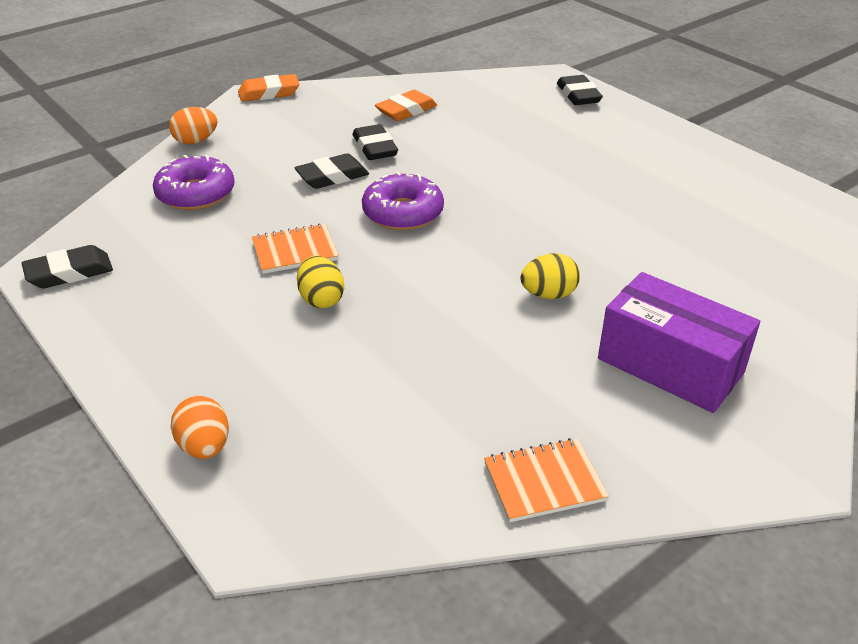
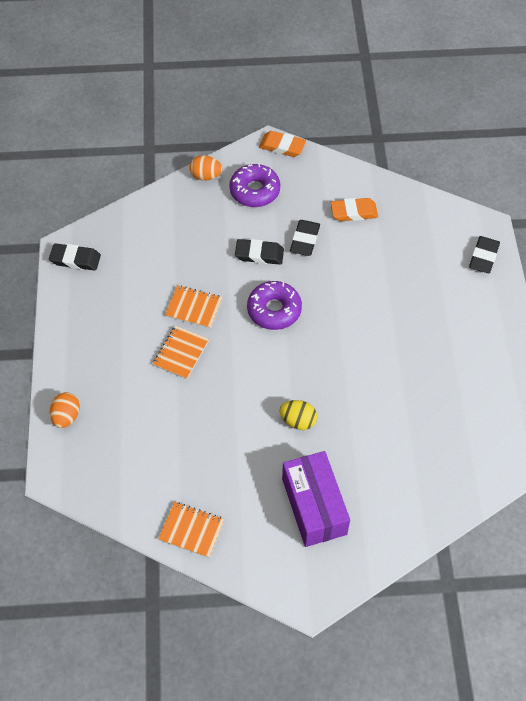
camera: 35 degrees right, 20 degrees up
(196, 194) = (175, 228): purple donut -> purple donut (255, 191)
(321, 299) = (181, 353): yellow egg -> orange notebook

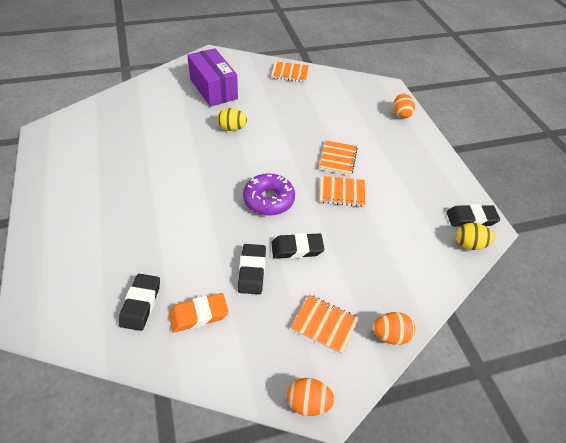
camera: 165 degrees right, 10 degrees down
(95, 234) = (469, 244): none -> yellow egg
(255, 191) = (324, 324): purple donut -> orange notebook
(282, 146) = (308, 403): orange eraser -> orange egg
(483, 257) = (45, 282): black eraser -> black eraser (141, 304)

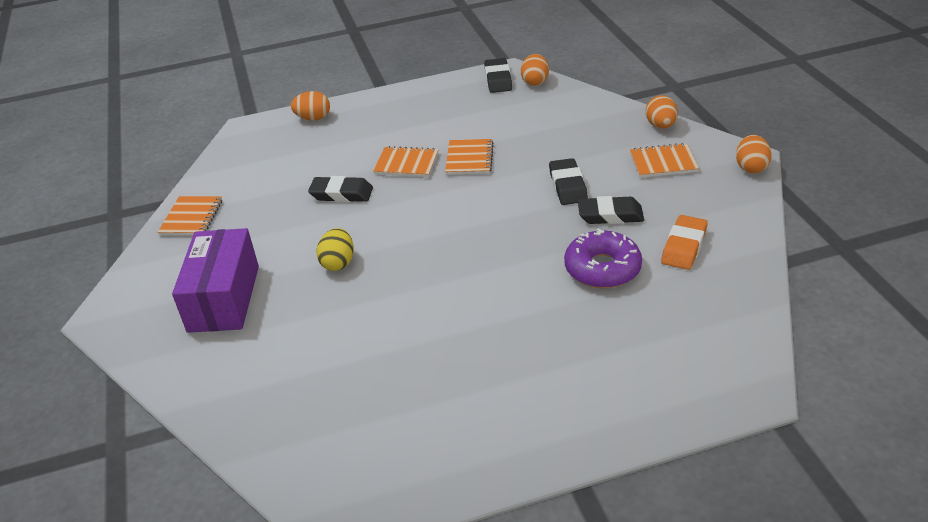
camera: 85 degrees left, 10 degrees down
(141, 304) = (686, 295): black eraser -> black eraser (341, 194)
(198, 315) = (684, 246): orange eraser -> orange eraser turned 45 degrees clockwise
(213, 89) = (224, 298): purple box -> purple box turned 60 degrees counterclockwise
(268, 200) = (491, 213): purple donut -> purple donut (602, 268)
(324, 324) = (663, 163): orange notebook -> orange notebook turned 60 degrees clockwise
(469, 244) = (535, 82): yellow egg -> orange egg

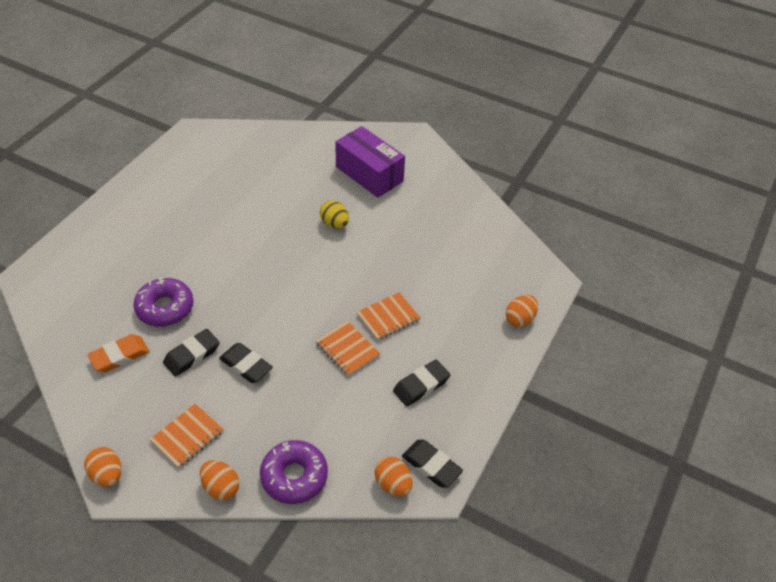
camera: 130 degrees right, 10 degrees up
(192, 218) = (465, 201): orange notebook -> none
(341, 194) = (399, 268): black eraser -> black eraser (421, 385)
(599, 110) = (294, 476): none -> purple donut
(684, 246) = (119, 356): orange eraser -> orange eraser turned 75 degrees clockwise

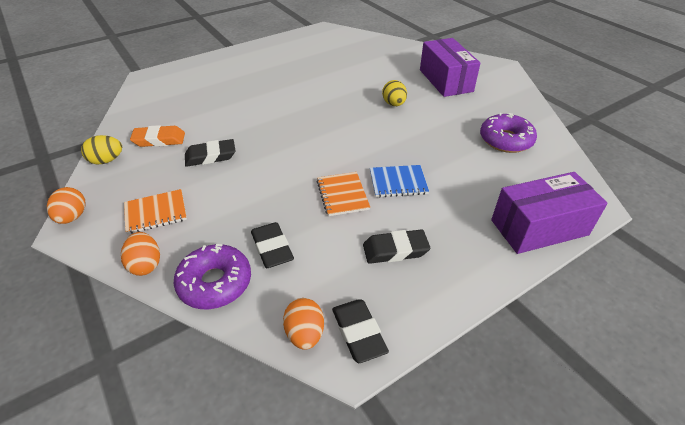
camera: 30 degrees right, 5 degrees down
(83, 402) = (107, 160): none -> yellow egg
(165, 308) = (218, 120): purple donut -> purple donut (505, 140)
(246, 365) = (246, 177): black eraser -> black eraser (272, 248)
(388, 317) = (398, 182): orange notebook -> blue notebook
(519, 319) = (539, 227): orange egg -> purple box

